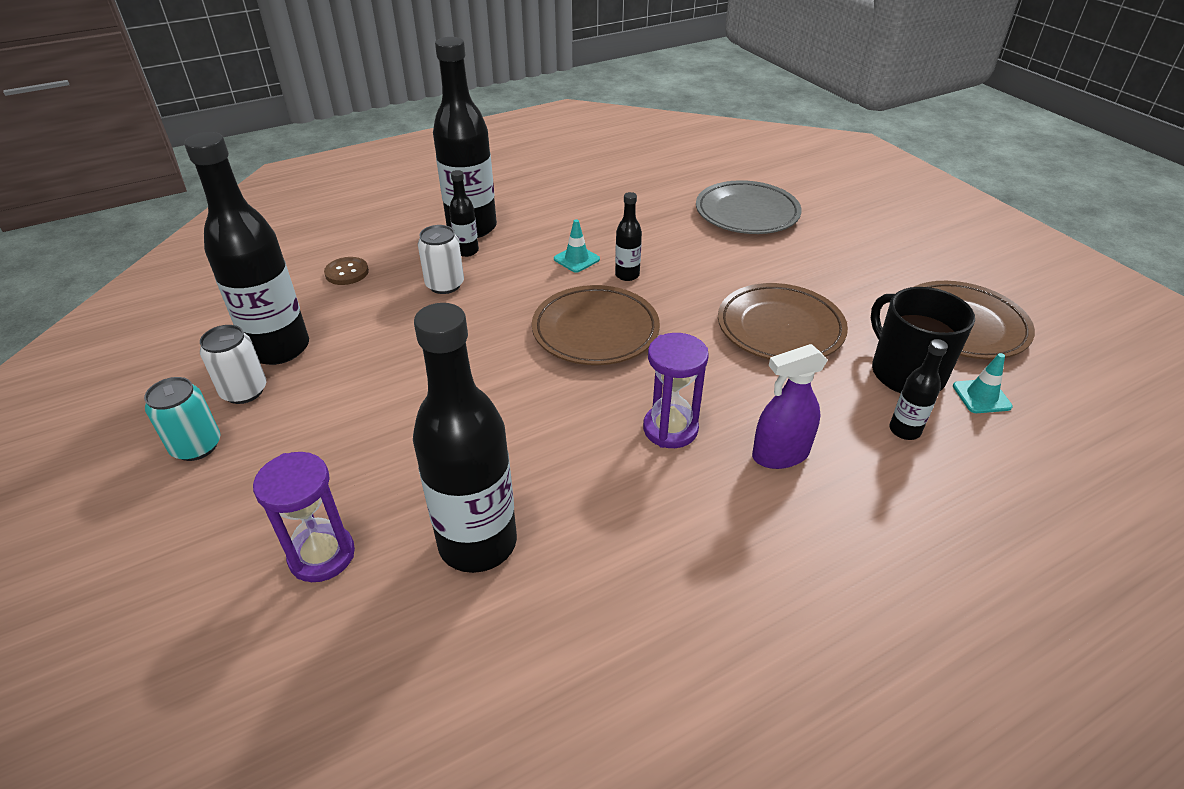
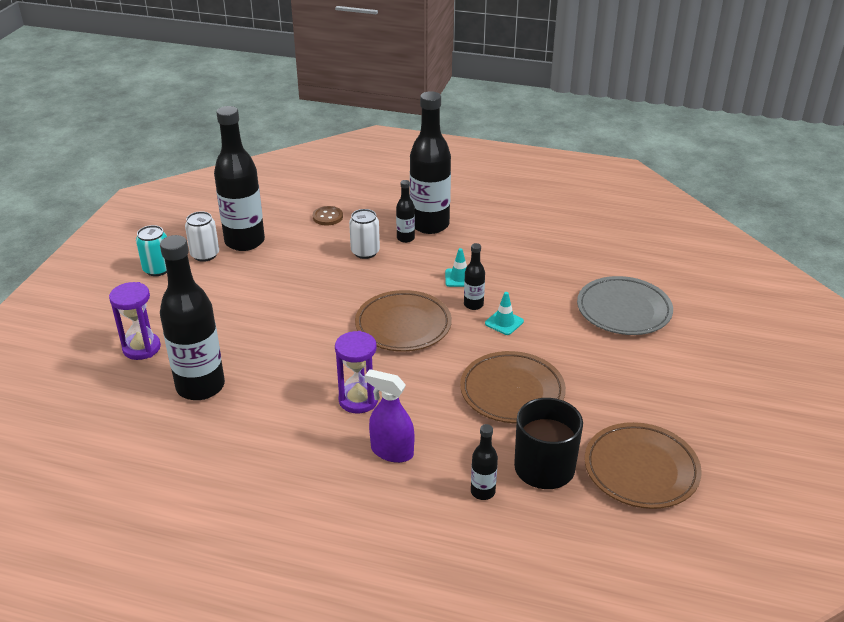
camera: 45 degrees right, 5 degrees down
(981, 396) = (568, 512): turquoise traffic cone -> turquoise traffic cone (504, 322)

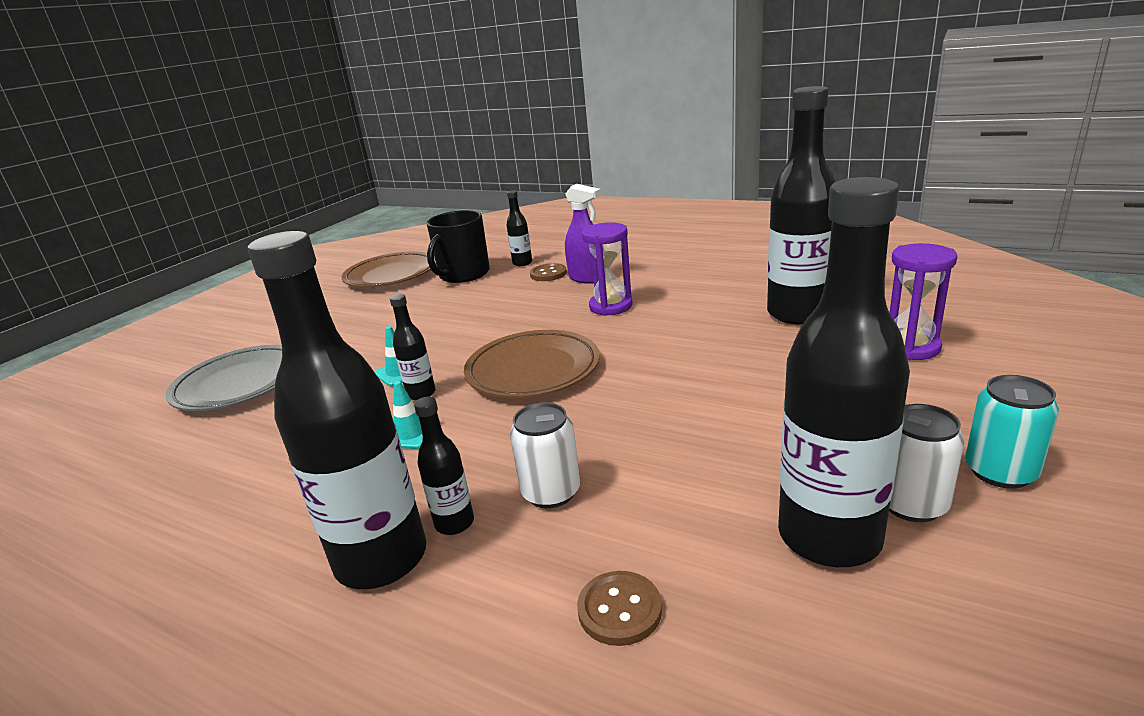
camera: 165 degrees left, 10 degrees down
(439, 463) = (548, 274): none -> brown button
(512, 392) = (449, 314): brown plate -> none

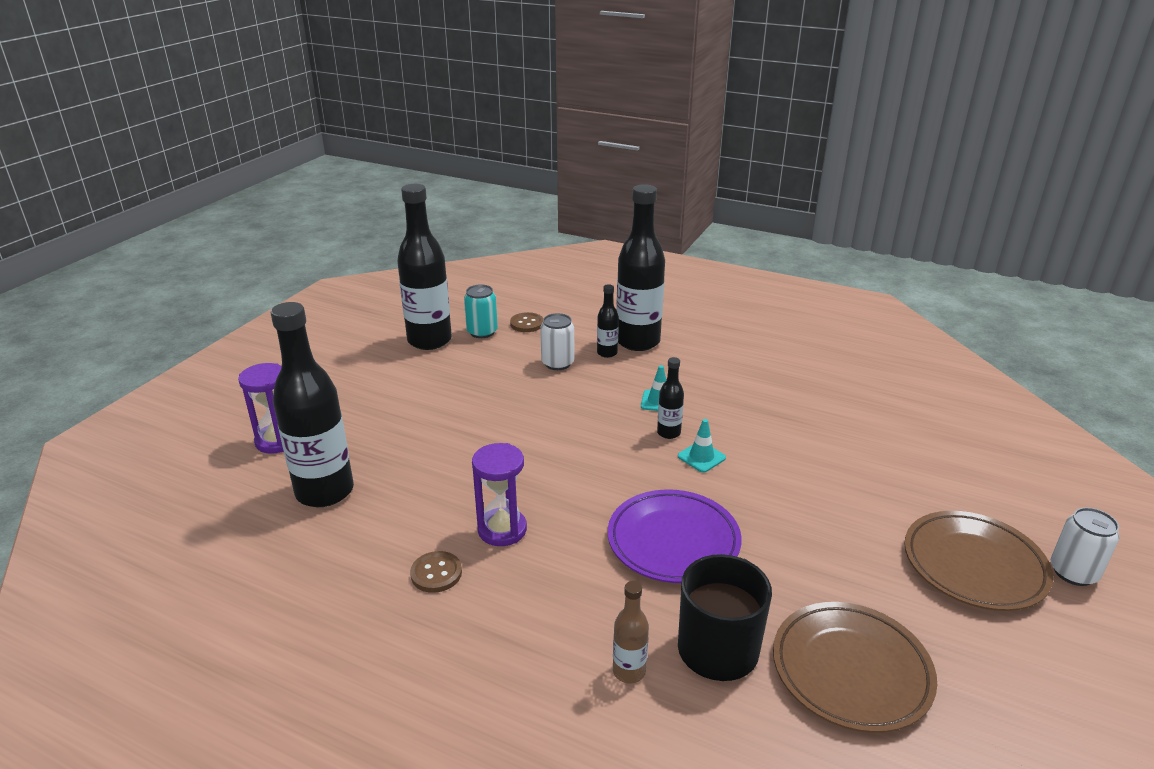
camera: 175 degrees right, 5 degrees up
(240, 384) = (853, 458): grey plate -> none
(466, 313) = (673, 541): none -> purple plate
(522, 263) = (629, 671): black bottle -> brown bottle
(533, 370) = (579, 448): brown plate -> brown plate (974, 565)
(548, 274) = (581, 624): brown button -> brown button (436, 573)
(587, 278) = (525, 600): purple spray bottle -> none
(911, 504) = (383, 350): white can -> white can (1073, 572)
(1000, 472) = (327, 360): turquoise can -> turquoise can (482, 332)

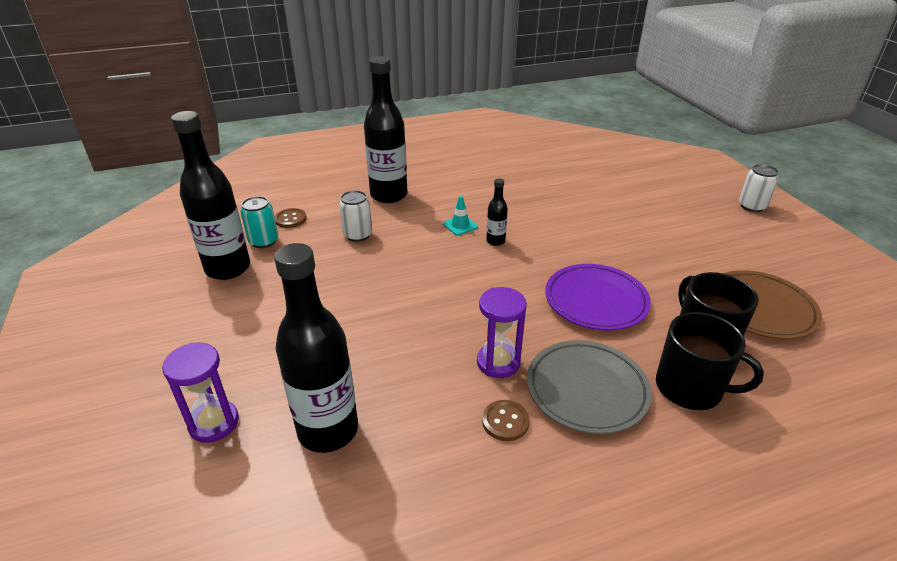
camera: 45 degrees left, 5 degrees up
(535, 601) = (586, 390): none -> grey plate
(607, 353) = (380, 212): black bottle -> none
(629, 671) = (690, 388): brown bottle -> black mug
(701, 457) = (534, 245): turquoise traffic cone -> none
(974, 565) = (720, 226): brown plate -> none

